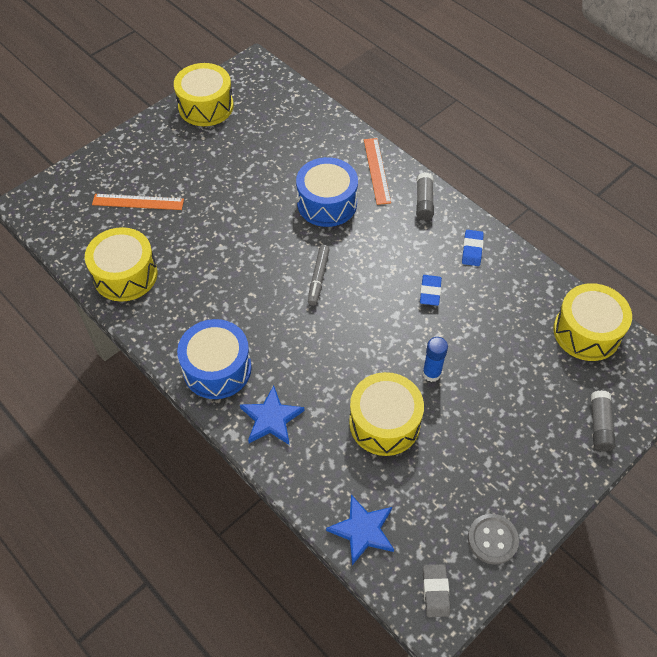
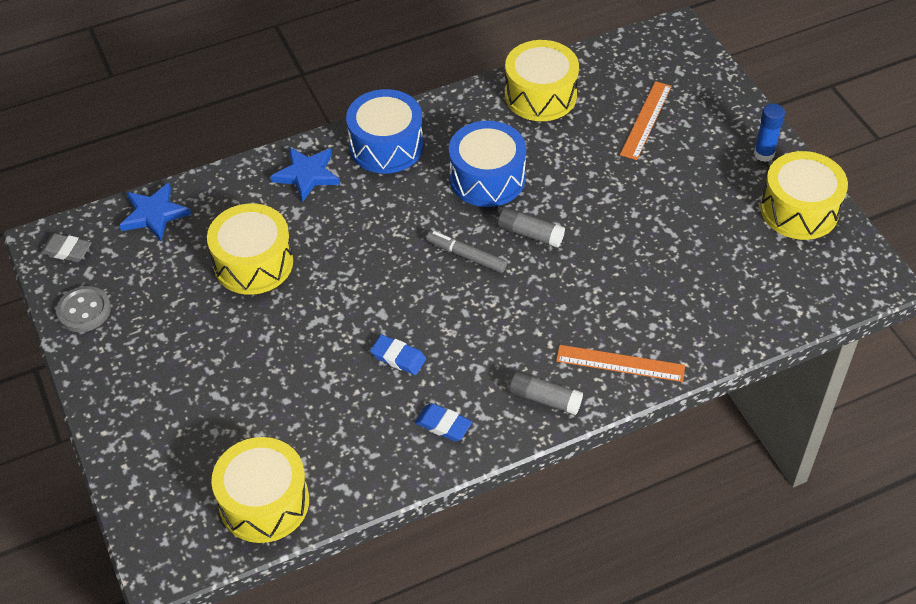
camera: 110 degrees right, 5 degrees down
(327, 203) = (580, 294): blue drum -> blue drum (487, 178)
(431, 373) = (289, 322): blue glue stick -> blue glue stick (764, 154)
(599, 425) = (142, 459): grey glue stick -> grey glue stick (530, 234)

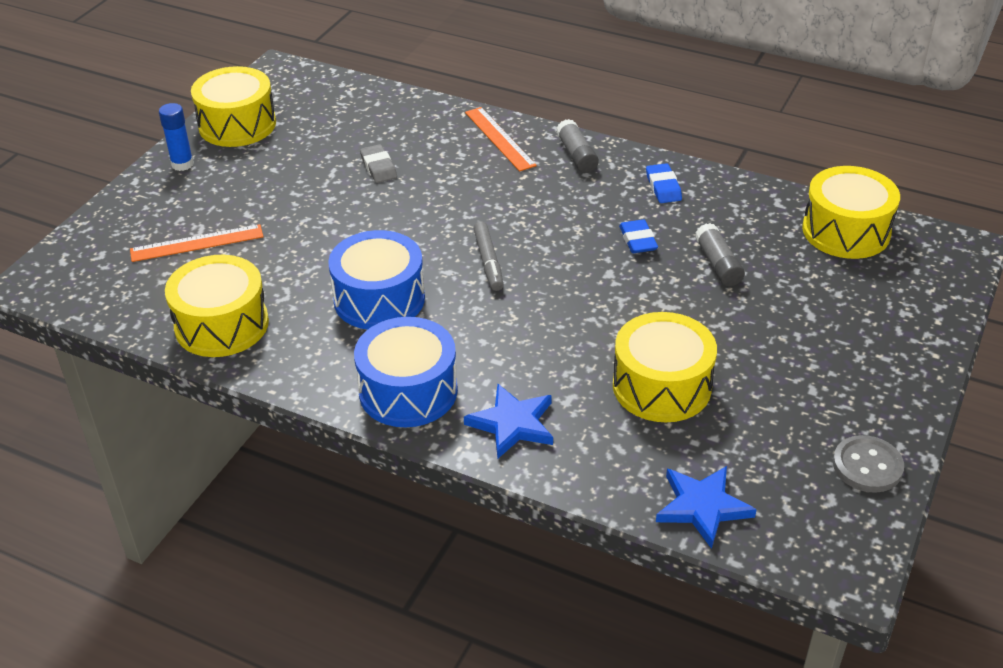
camera: 130 degrees left, 10 degrees down
(67, 250) = (833, 542): grey eraser -> grey eraser (378, 167)
(530, 234) = (420, 240): grey glue stick -> grey glue stick (718, 264)

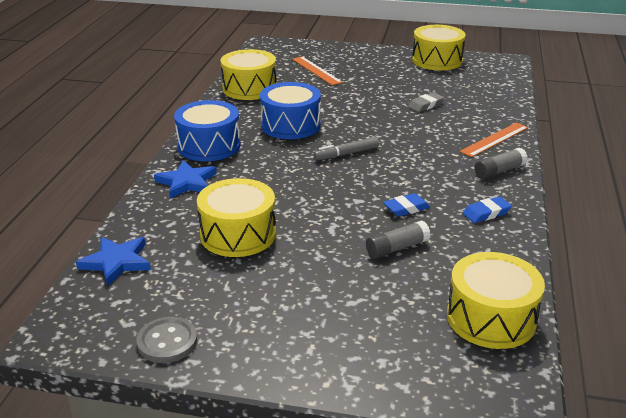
camera: 75 degrees right, 10 degrees down
(182, 164) = (386, 54): blue glue stick -> none

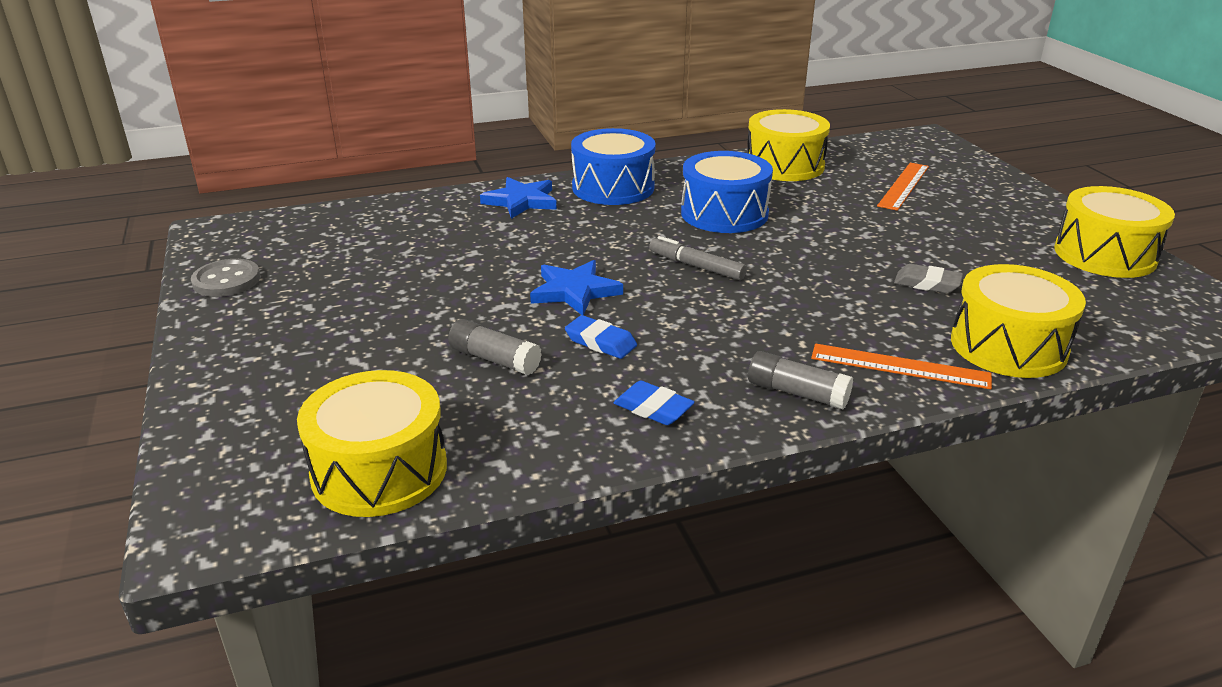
camera: 60 degrees right, 0 degrees up
(116, 262) = (343, 218): blue star -> blue star (574, 291)
(238, 234) = (441, 257): yellow drum -> yellow drum (1008, 346)

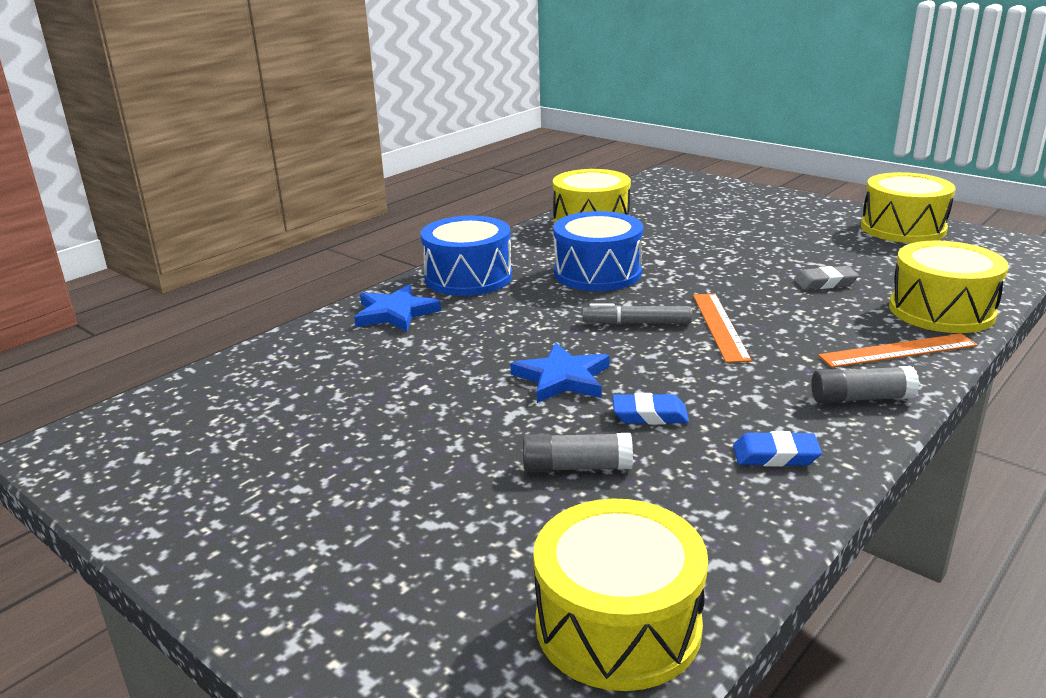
camera: 30 degrees left, 5 degrees down
(226, 280) = (154, 496): grey button -> none
(903, 186) = (703, 215): orange ruler -> orange ruler (719, 326)

